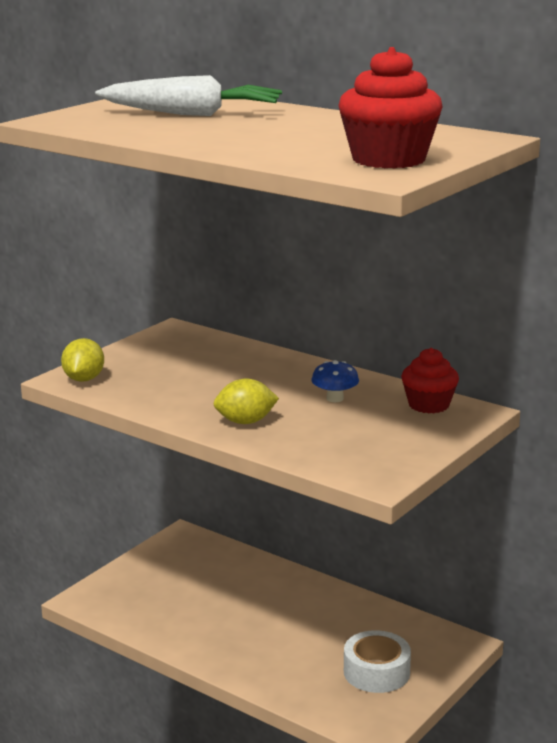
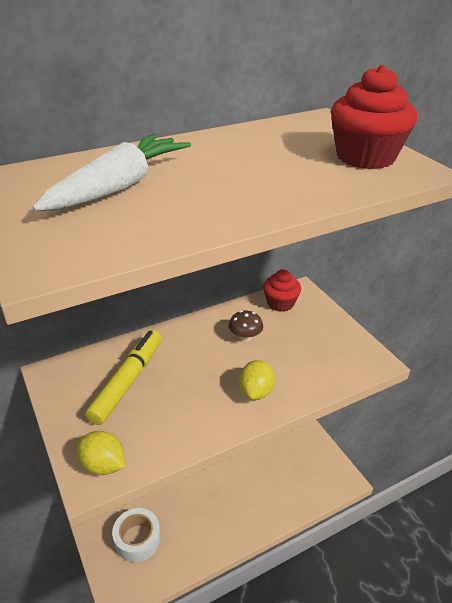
camera: 65 degrees left, 15 degrees up
(197, 362) = (128, 381): none -> yellow marker
(335, 398) = (245, 336): blue mushroom -> brown mushroom
(376, 672) = (294, 454): white tape -> white tape (137, 539)

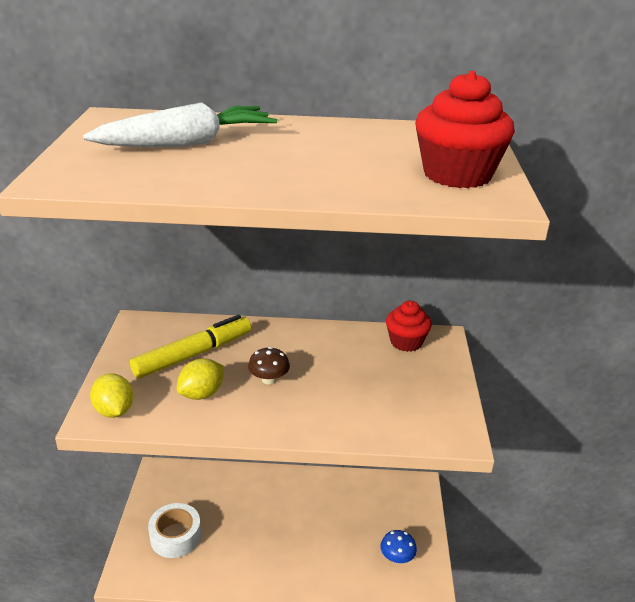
camera: 30 degrees right, 5 degrees down
(245, 336) = (338, 359): brown mushroom -> brown mushroom (269, 379)
(256, 392) = (301, 410): yellow lemon -> yellow lemon (202, 394)
(308, 466) = (397, 557): none -> blue mushroom

